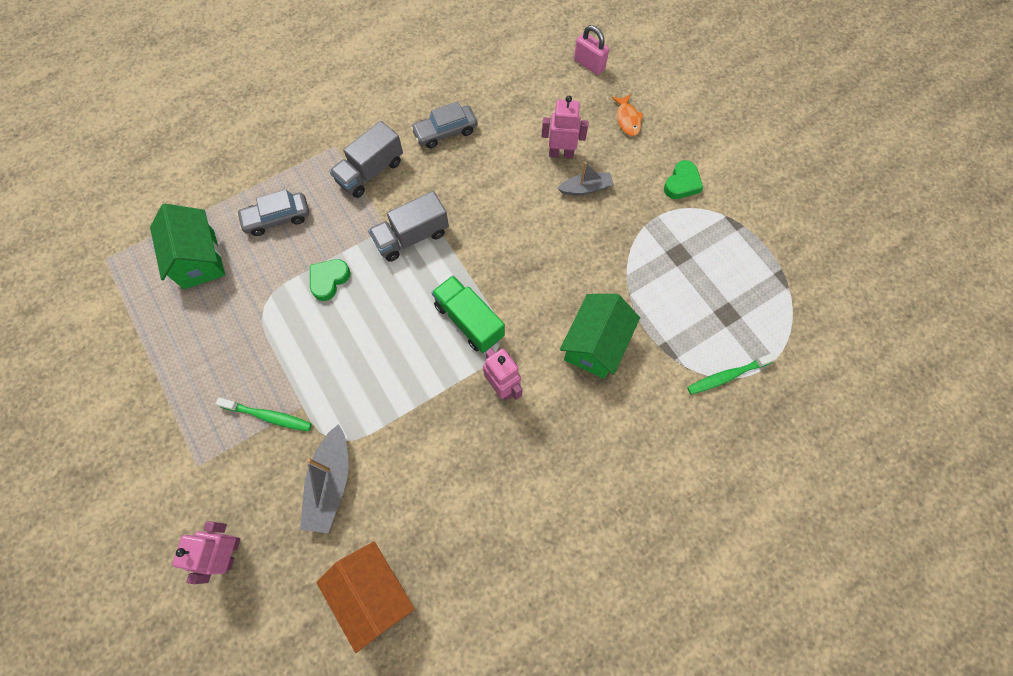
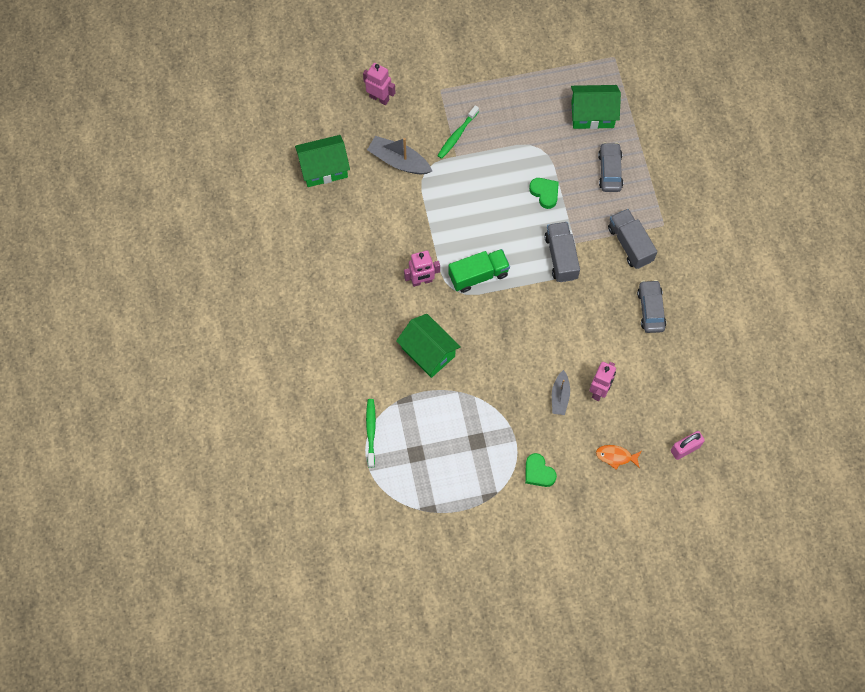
camera: 110 degrees right, 0 degrees up
(373, 593) = (324, 168): orange house -> green house

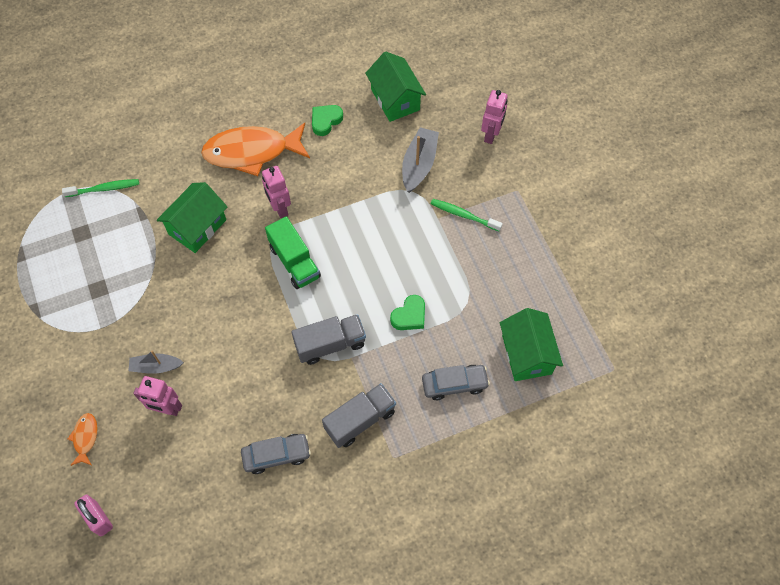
camera: 80 degrees right, 5 degrees down
(356, 298) = (251, 152): none -> orange fish
(538, 472) = (63, 356): green heart -> green heart (325, 121)

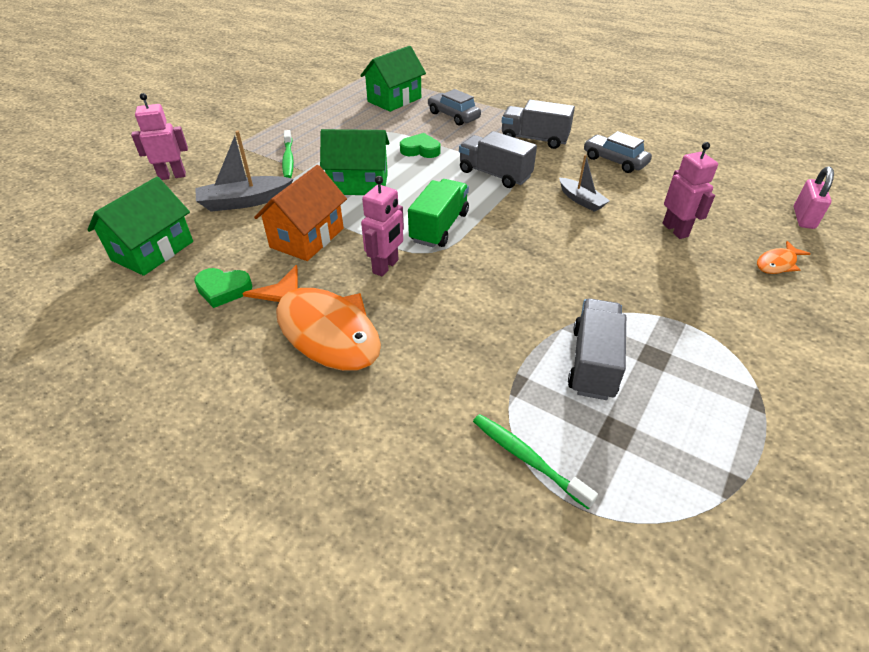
camera: 125 degrees left, 20 degrees down
(121, 257) = (593, 363): none -> grey truck
(156, 366) = (655, 258): grey boat -> grey boat (581, 200)
(197, 227) = (477, 318): green house -> green house (358, 184)
(345, 181) = (307, 238): none -> orange house

